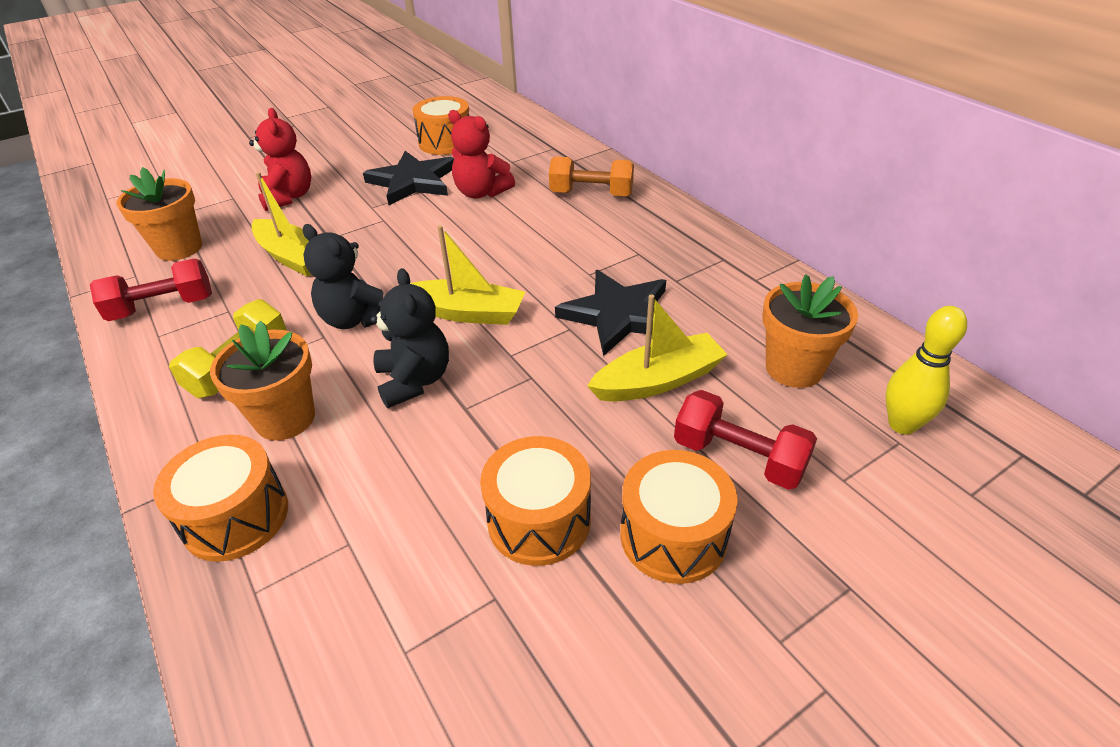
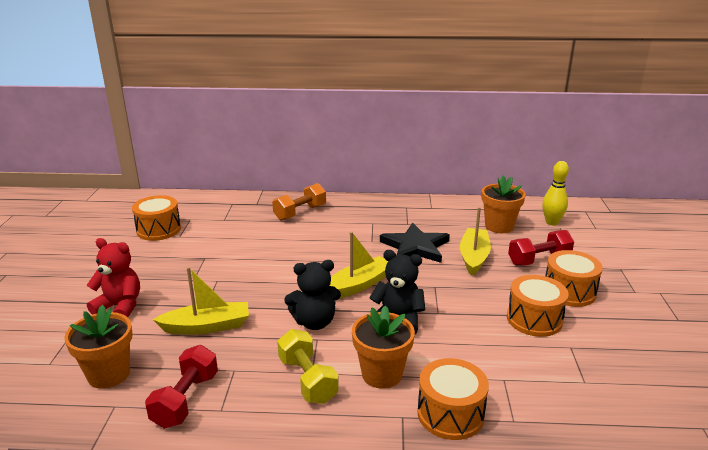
camera: 55 degrees left, 15 degrees down
(413, 181) = (188, 256): black star -> none
(481, 193) = (243, 240): red teddy bear -> none

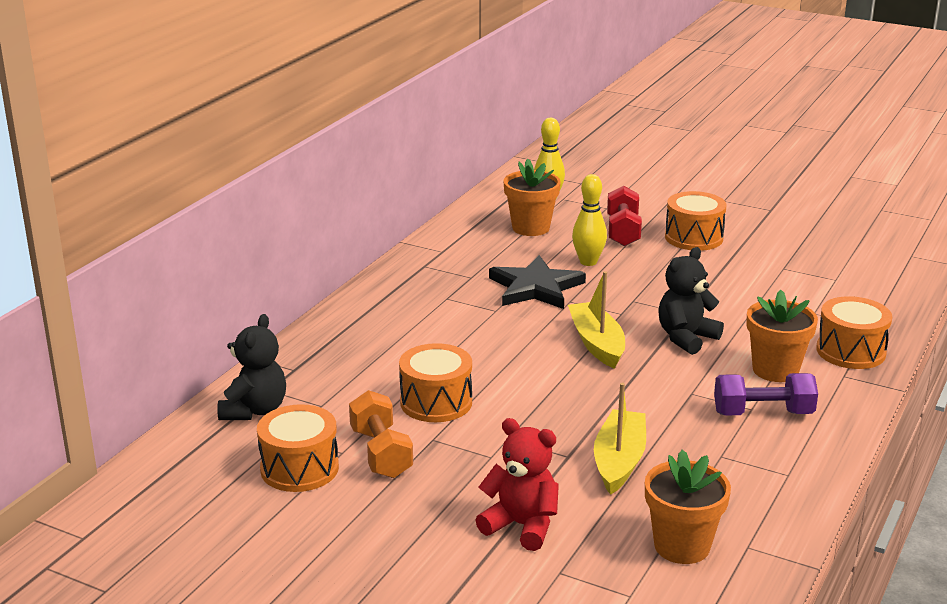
camera: 65 degrees left, 0 degrees up
(120, 307) = (521, 526): red teddy bear -> red teddy bear turned 75 degrees clockwise
(186, 400) = (760, 495): red dumbbell -> none
(300, 212) = (362, 341): orange dumbbell -> orange dumbbell (381, 453)
(307, 380) = (763, 413): yellow dumbbell -> purple dumbbell
(314, 322) = (657, 387): black teddy bear -> black teddy bear (254, 410)
(474, 257) = (588, 262): yellow boat -> yellow bowling pin
(534, 319) = (730, 269): orange drum -> orange drum (436, 402)

